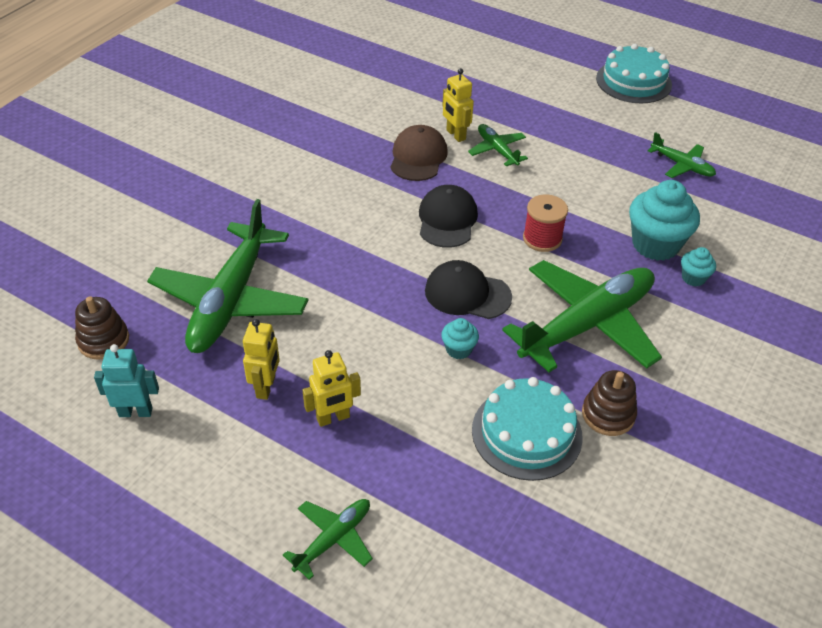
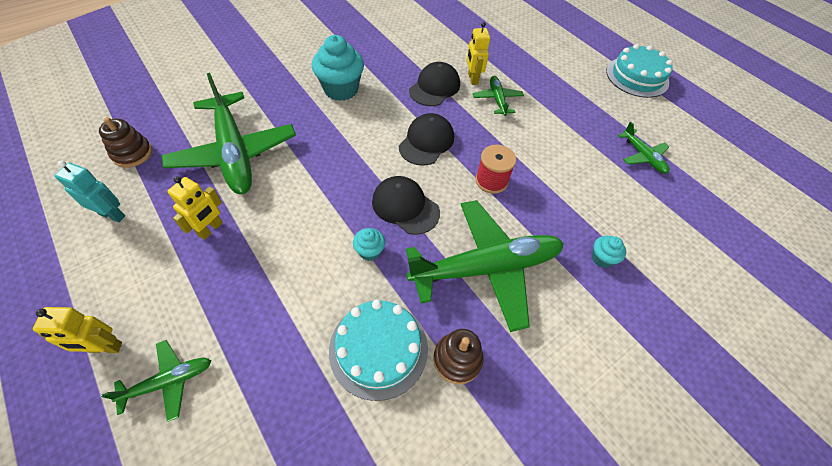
camera: 20 degrees right, 10 degrees up
(231, 299) = (234, 152): green plane -> green plane turned 60 degrees counterclockwise
(333, 418) = (240, 274): yellow robot -> yellow robot (105, 348)
(418, 157) = (434, 87): brown cap -> black cap
(655, 244) = (583, 217): turquoise cupcake -> turquoise cupcake (341, 89)

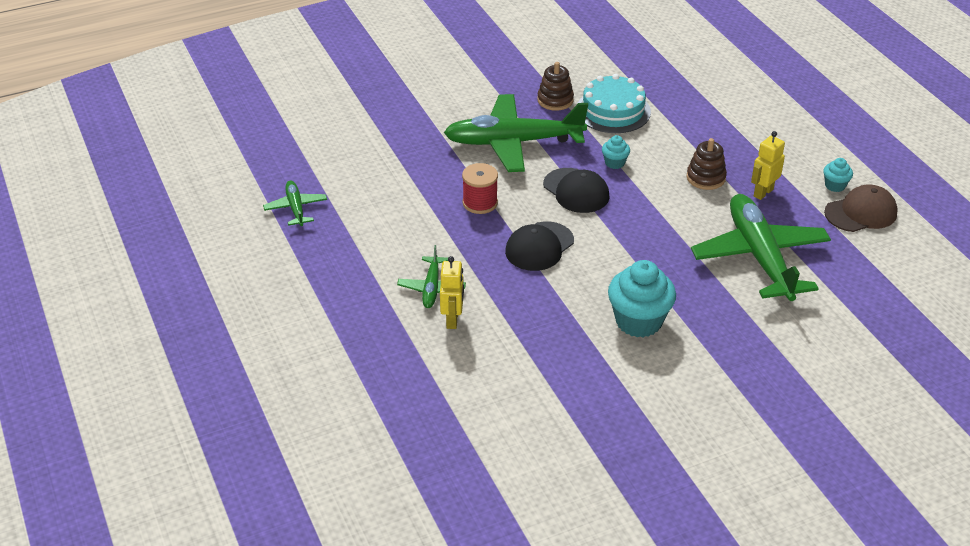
camera: 165 degrees left, 15 degrees down
(105, 348) = (817, 132): yellow robot -> none
(113, 215) = (861, 213): turquoise robot -> brown cap
(132, 153) = (873, 267): brown stacking toy -> brown stacking toy (705, 178)
(168, 381) = (763, 112): green plane -> none
(434, 87) = (510, 312): black cap -> none
(602, 258) = (406, 137): turquoise cupcake -> turquoise cupcake (835, 186)
(637, 77) = (213, 301): turquoise cake -> none

